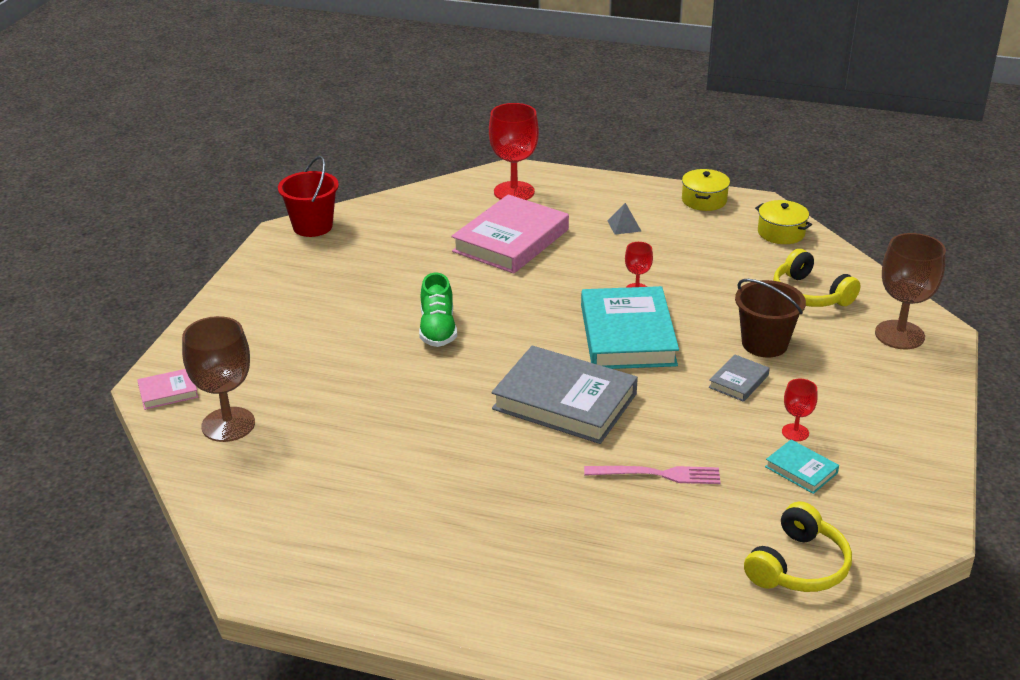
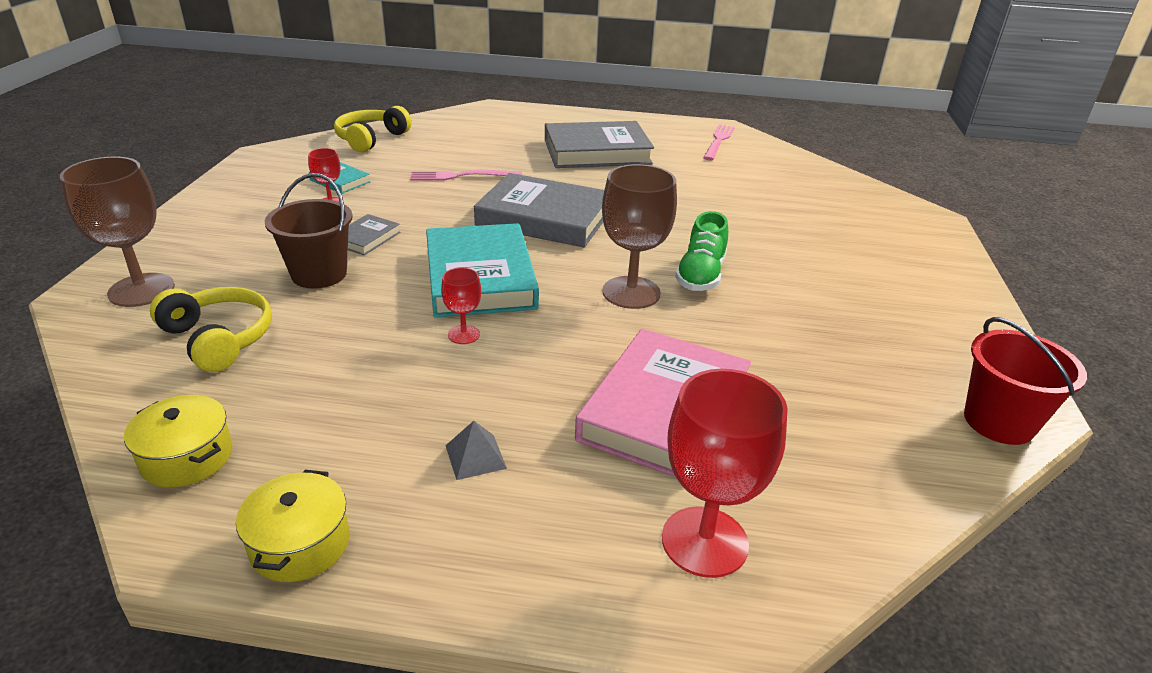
camera: 170 degrees right, 0 degrees up
(168, 392) = (912, 214): pink book -> none
(228, 424) = (832, 195): brown goblet -> brown goblet (631, 292)
(289, 545) = (718, 141): none -> pink fork
(438, 329) = (701, 275): green shoe -> green shoe turned 150 degrees counterclockwise
(477, 522) = (597, 152): none -> grey book

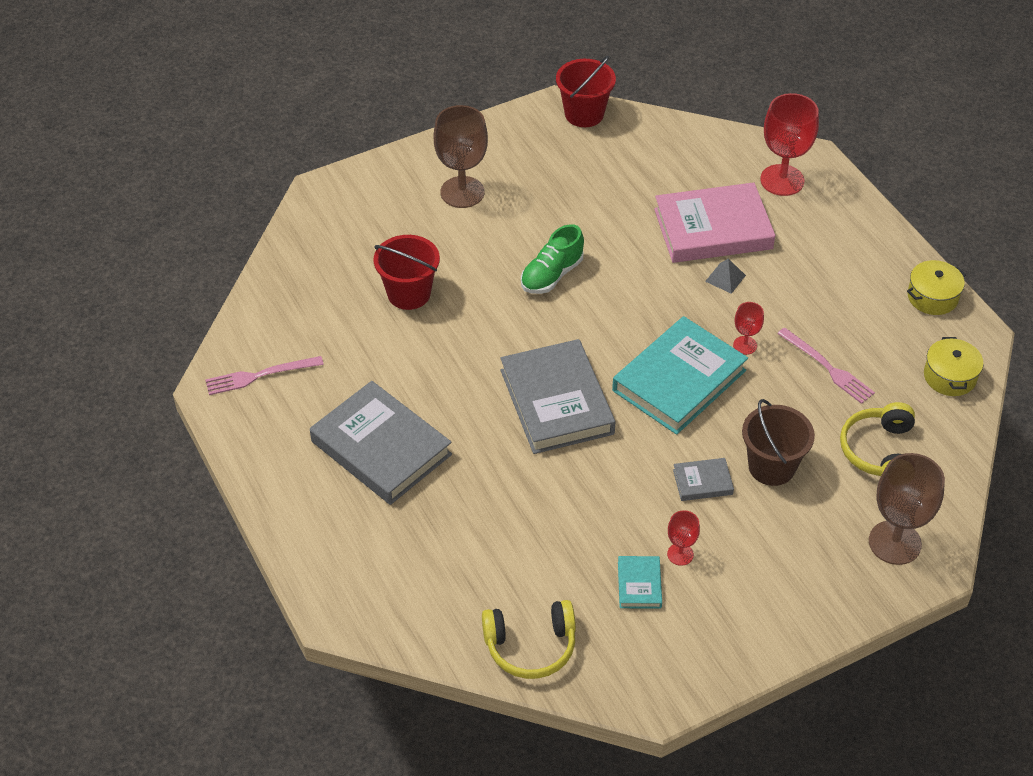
camera: 125 degrees left, 15 degrees up
(462, 176) = (537, 507): pink fork -> pink fork (827, 367)
(475, 456) = (824, 276): grey pyramid -> grey pyramid (725, 278)
(631, 292) = (612, 297): brown goblet -> brown goblet (462, 192)
(701, 275) = (552, 275): green shoe -> green shoe turned 150 degrees clockwise
(749, 208) = (409, 293): none -> red bucket

